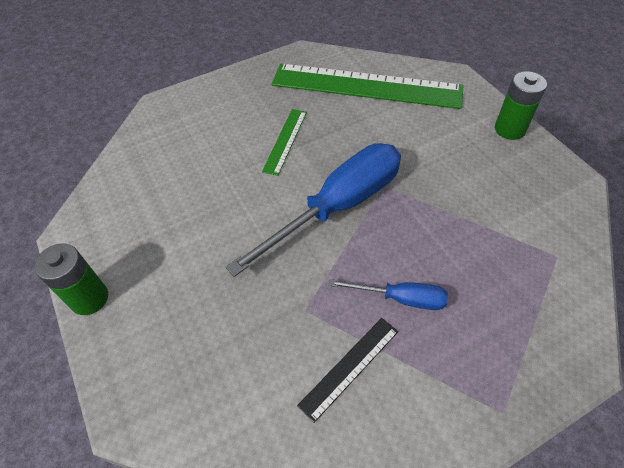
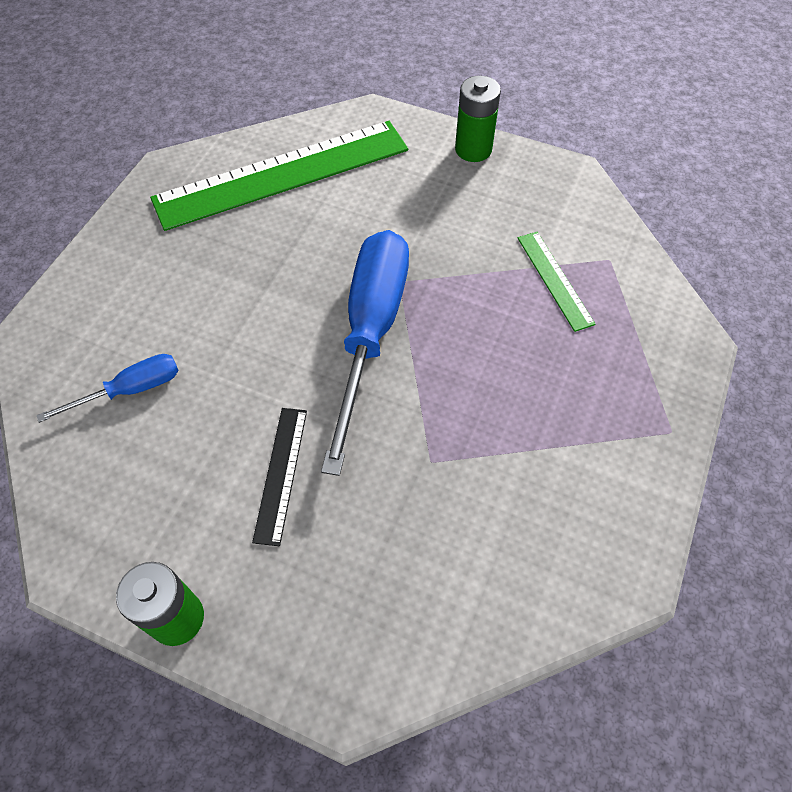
camera: 40 degrees left, 5 degrees up
(285, 141) = (244, 291): green ruler -> green ruler (554, 280)
(349, 367) = (519, 486): black ruler -> black ruler (280, 474)
(401, 298) = (510, 388): blue screwdriver -> blue screwdriver (130, 390)

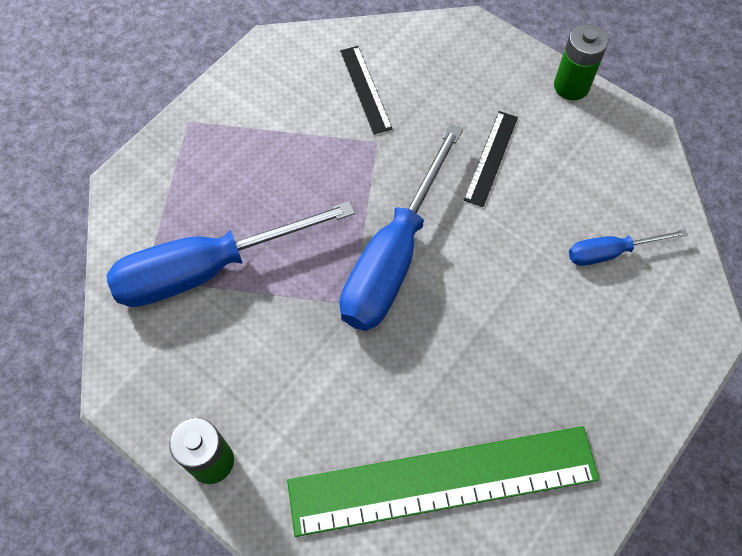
camera: 165 degrees left, 5 degrees up
(471, 536) = (365, 89): none -> black ruler
(554, 280) = (208, 269): green ruler -> blue screwdriver

